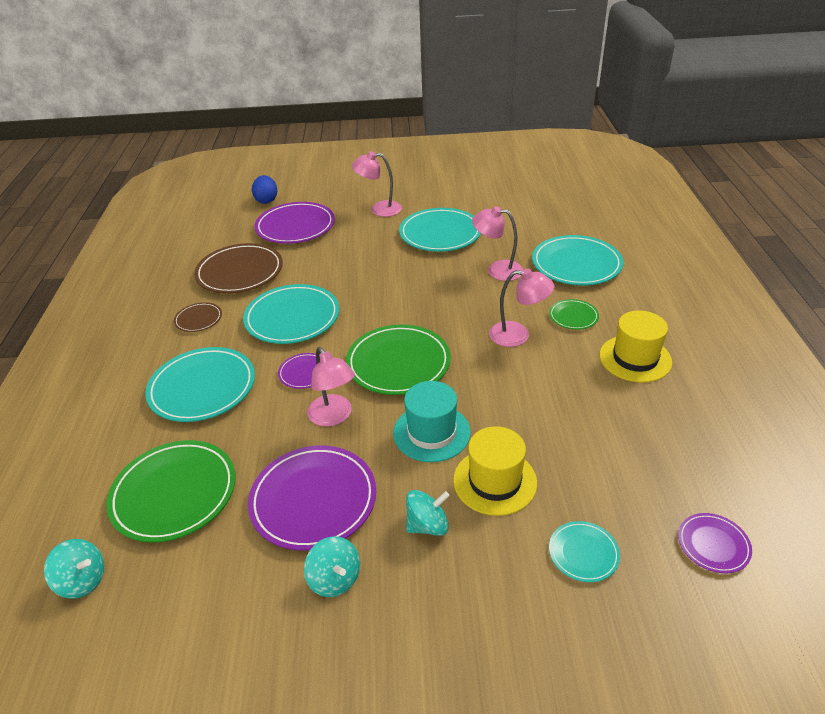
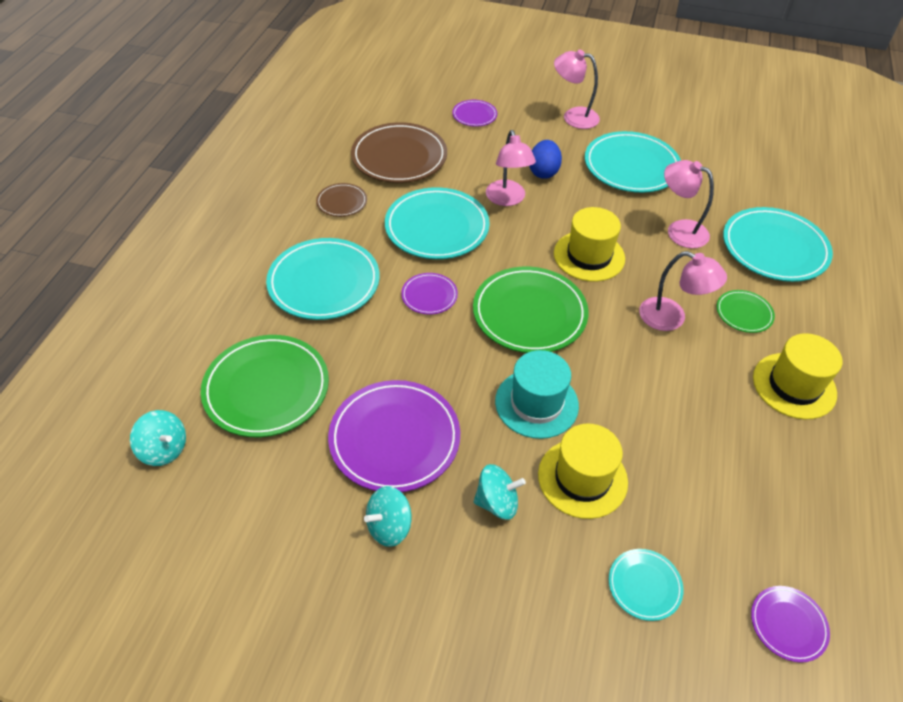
camera: 15 degrees right, 10 degrees up
(266, 200) = (454, 73): blue egg -> blue egg (543, 172)
(295, 226) = (474, 115): purple plate -> purple plate, size x0.50
(334, 417) = (443, 355): pink lamp -> pink lamp (507, 199)
(335, 579) = (389, 526): turquoise spinning top -> turquoise spinning top turned 75 degrees clockwise
(432, 307) = (589, 256): none -> yellow hat

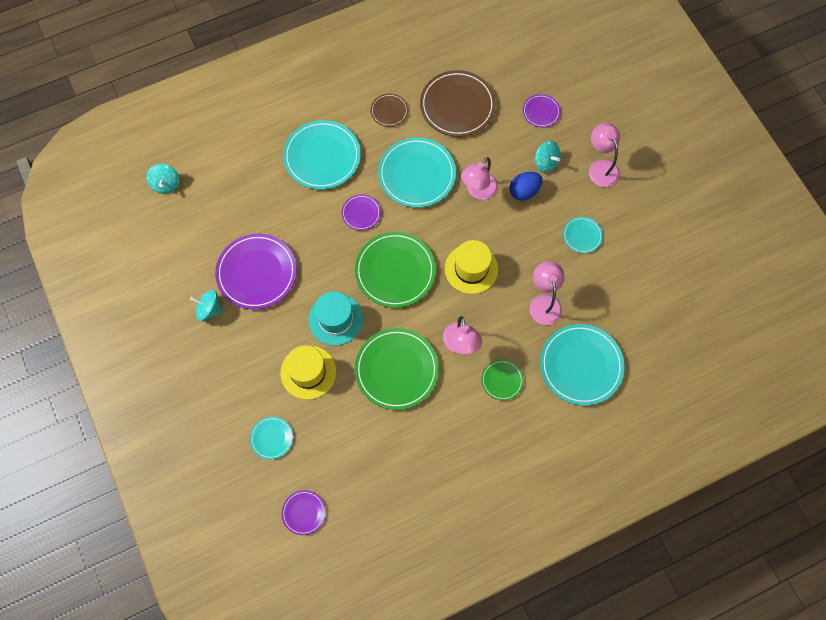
camera: 50 degrees right, 20 degrees up
(266, 389) = (234, 194): green plate -> green plate (396, 370)
(497, 502) = (261, 344): turquoise spinning top -> turquoise spinning top (545, 162)
(631, 166) = (582, 236): turquoise plate -> turquoise plate, size x0.50
(794, 385) = (466, 438): yellow hat -> none

